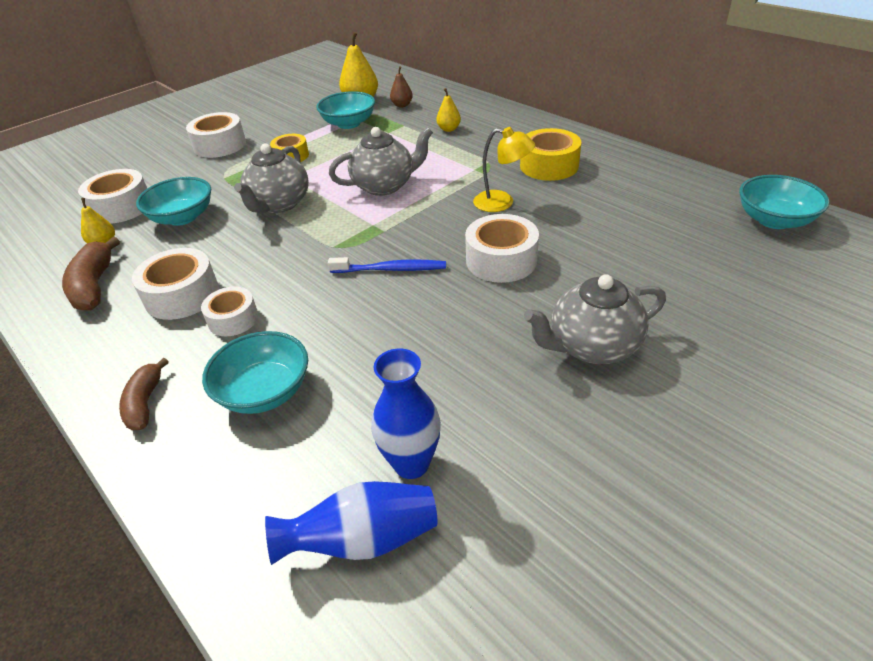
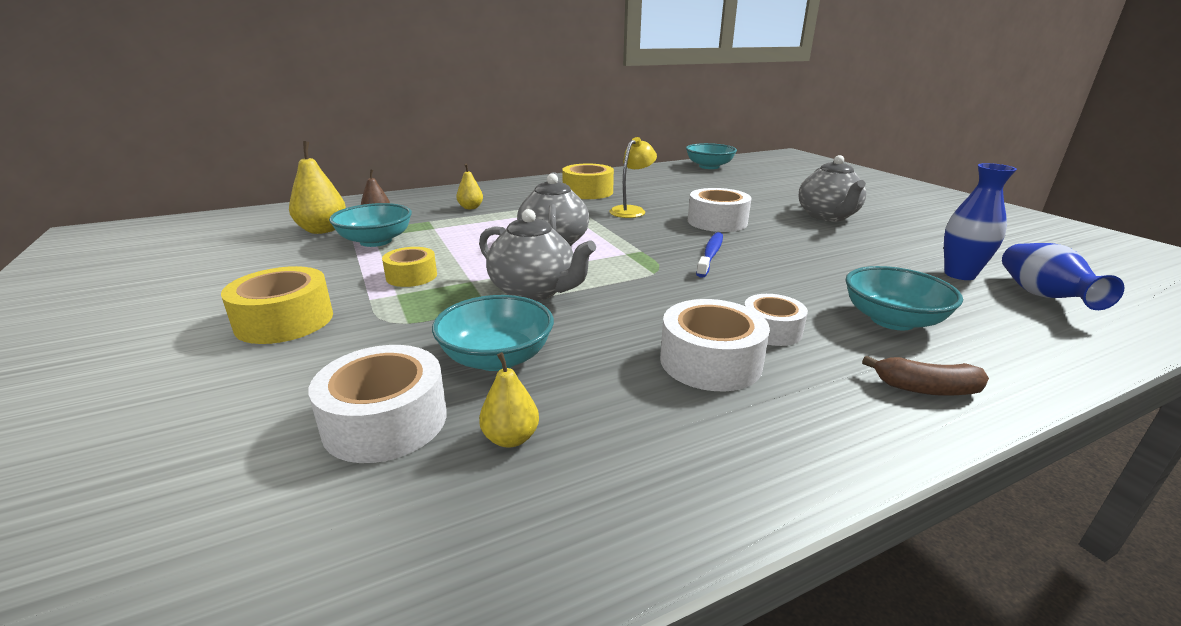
camera: 75 degrees left, 15 degrees down
(94, 286) = (649, 443): brown banana -> none
(220, 145) = (284, 321): white tape -> yellow tape

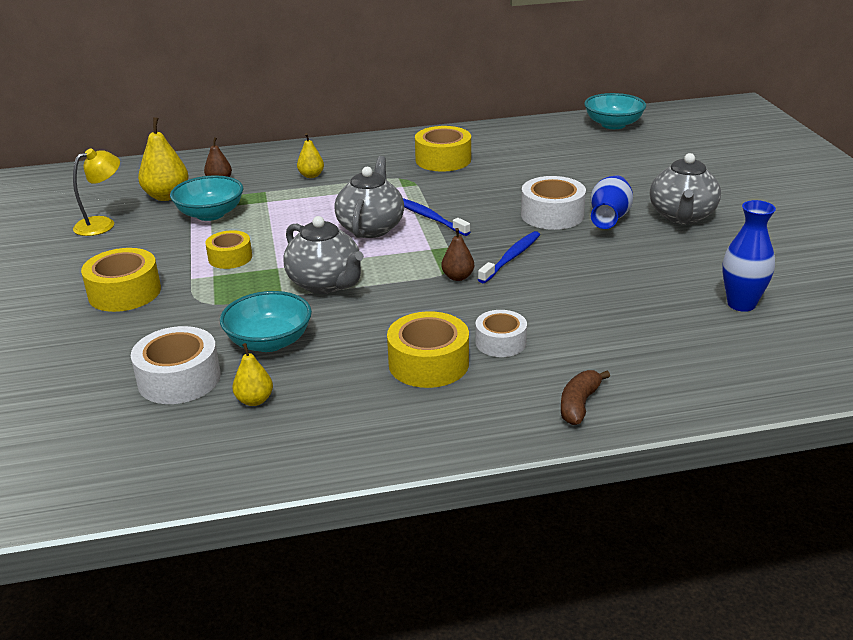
camera: 15 degrees right, 5 degrees up
(606, 230) = (430, 218): none -> blue toothbrush
(631, 210) = (473, 191): yellow lamp -> yellow lamp (102, 224)
(672, 274) = (458, 277): none -> brown pear
(710, 361) = (428, 363): white tape -> yellow tape
(892, 320) = (617, 344): turquoise bowl -> none
(925, 389) = (579, 404): brown banana -> brown banana turned 90 degrees clockwise
(1042, 296) = (795, 336): blue vase -> blue vase (609, 218)

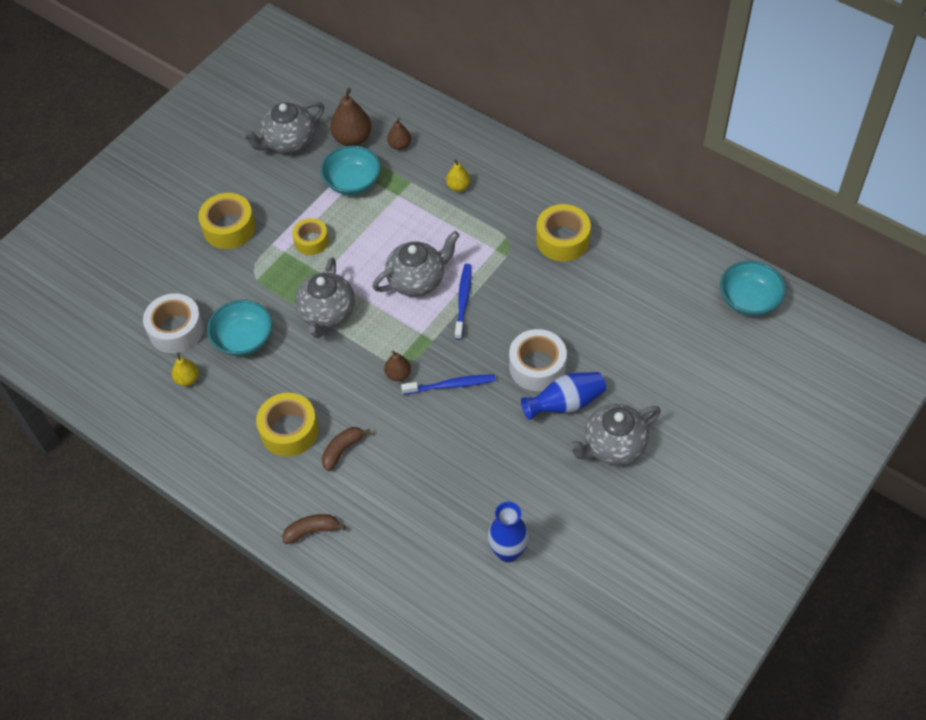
camera: 50 degrees right, 25 degrees up
(102, 224) = (288, 142): yellow lamp -> grey teapot
(167, 196) = (352, 138): yellow pear -> brown pear
(500, 342) = (342, 450): white tape -> brown banana

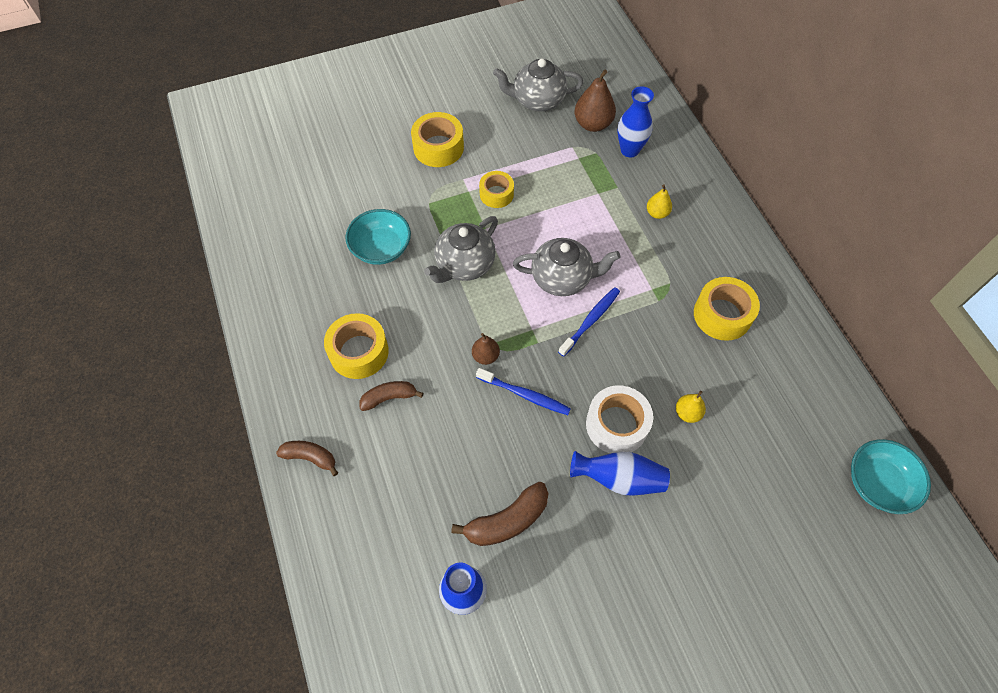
camera: 30 degrees right, 5 degrees up
(176, 330) = (335, 210): white tape -> none
(187, 379) = (313, 257): yellow pear -> yellow pear (687, 413)
(352, 182) = (566, 161): turquoise bowl -> none
(399, 145) = (629, 150): brown pear -> blue vase
(502, 482) = (507, 521): none -> brown banana
(613, 446) = (637, 552): grey teapot -> none

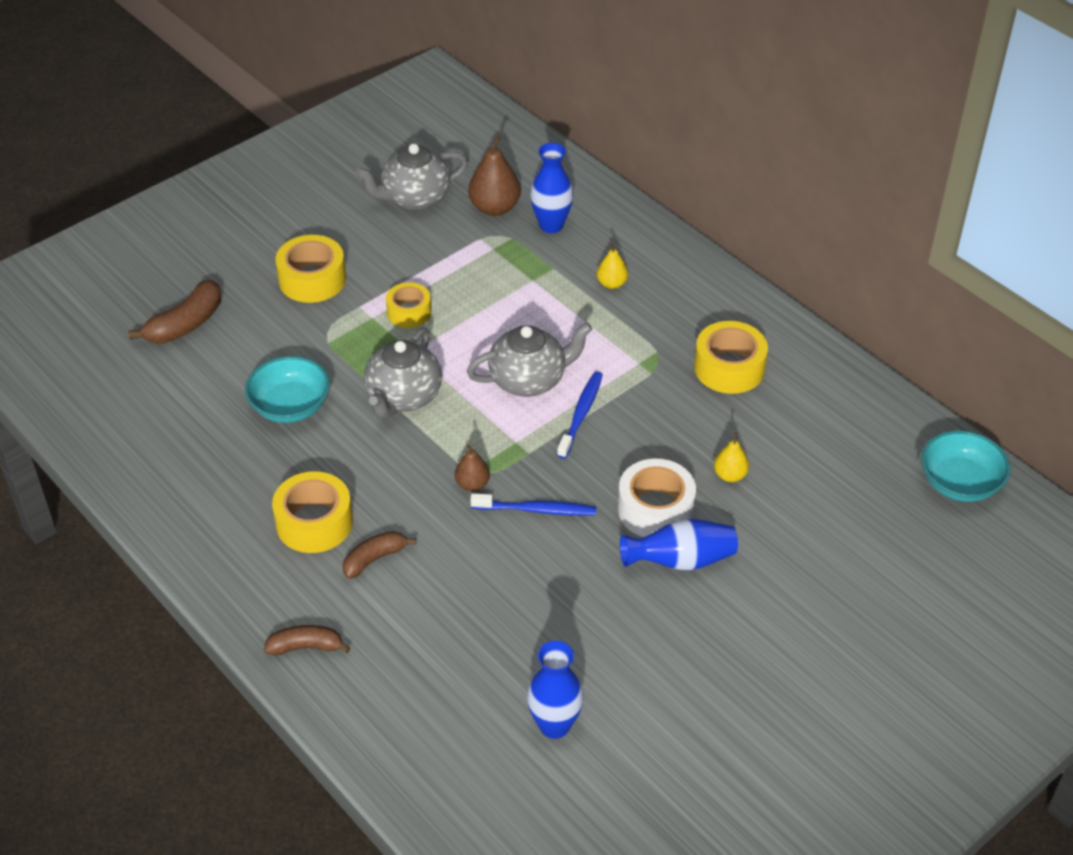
camera: 20 degrees left, 15 degrees down
(507, 521) = (571, 639): brown banana -> brown banana (185, 324)

